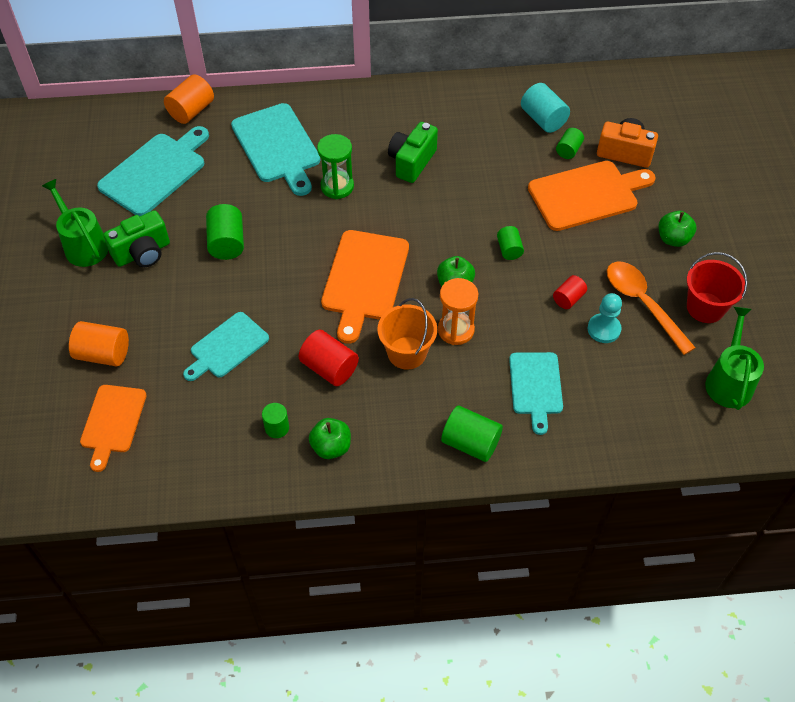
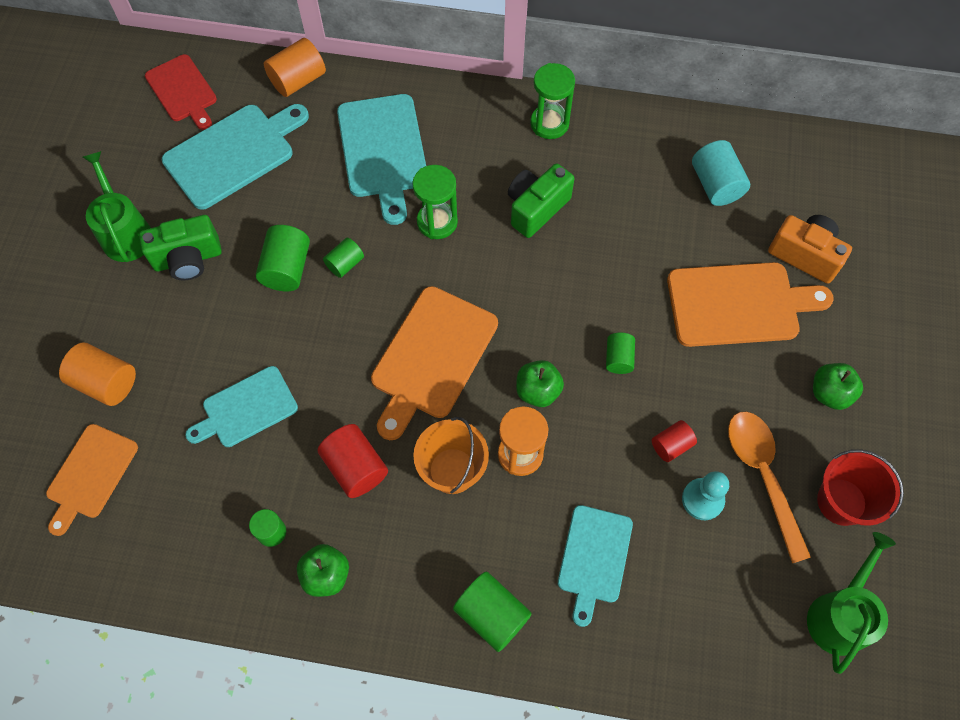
camera: 15 degrees right, 10 degrees up
(98, 136) = (183, 91): none -> red cutting board
(402, 103) = (549, 123): none -> green hourglass
(568, 150) = (734, 236): green cylinder -> green cylinder (345, 264)

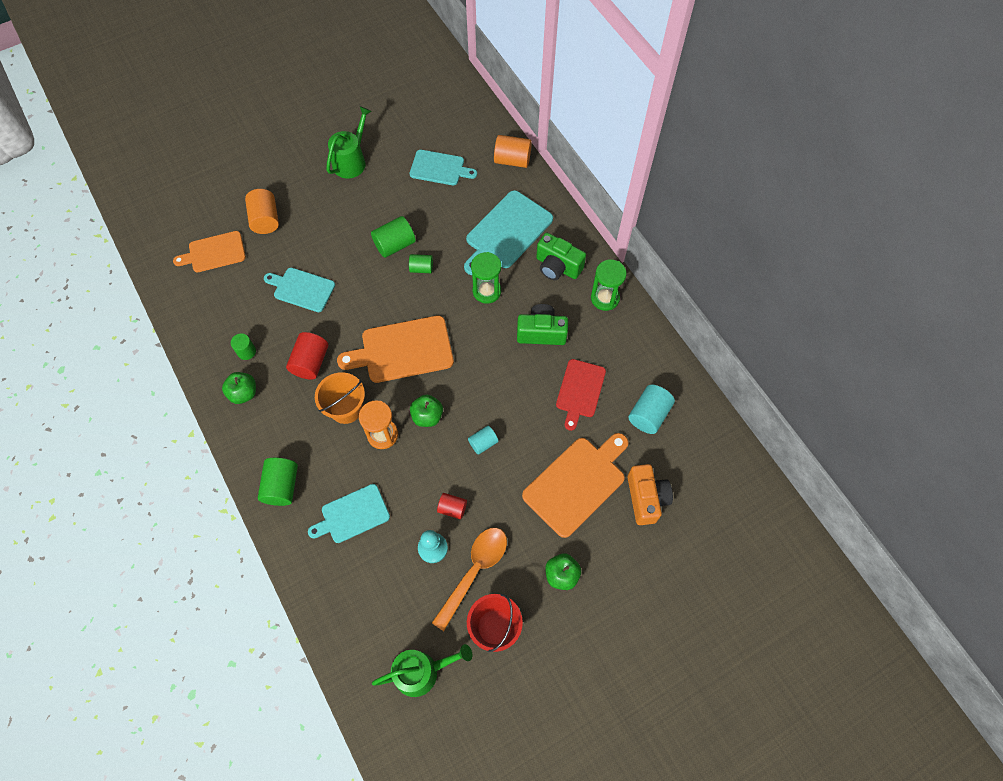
camera: 50 degrees right, 0 degrees up
(183, 91) = (455, 117): red cutting board -> red cutting board (580, 391)
(188, 259) = (361, 198): green camera -> green camera (557, 266)
(233, 153) = (439, 168): turquoise cutting board -> turquoise cutting board, size x0.65
(618, 358) = (483, 443): green cylinder -> turquoise cylinder
(738, 304) = (576, 483): orange cutting board -> orange cutting board turned 90 degrees counterclockwise

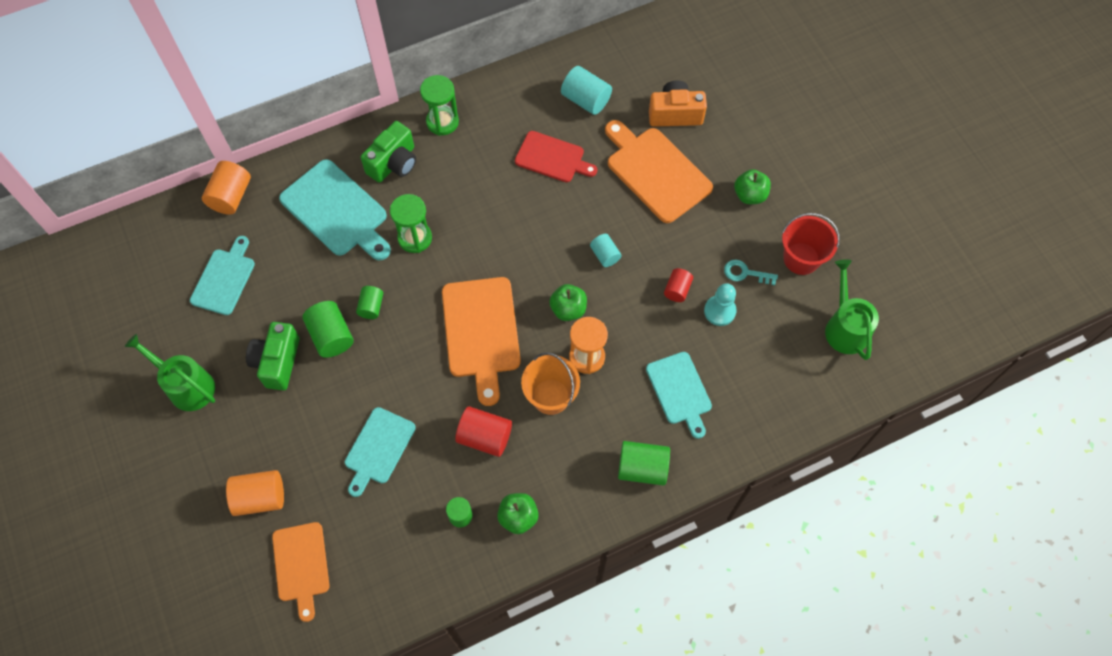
camera: 85 degrees left, 0 degrees up
(474, 571) = (745, 273): orange spoon -> turquoise key
(541, 332) = (477, 187): green camera -> green camera (277, 362)

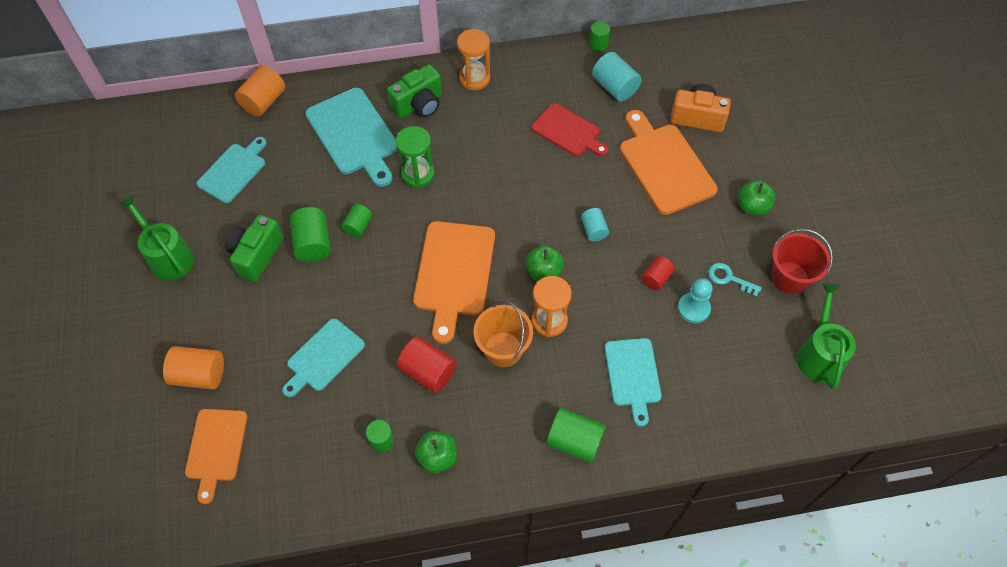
camera: 15 degrees right, 5 degrees down
(442, 122) = (474, 78): green hourglass -> orange hourglass
(557, 57) = (598, 45): none -> green cylinder

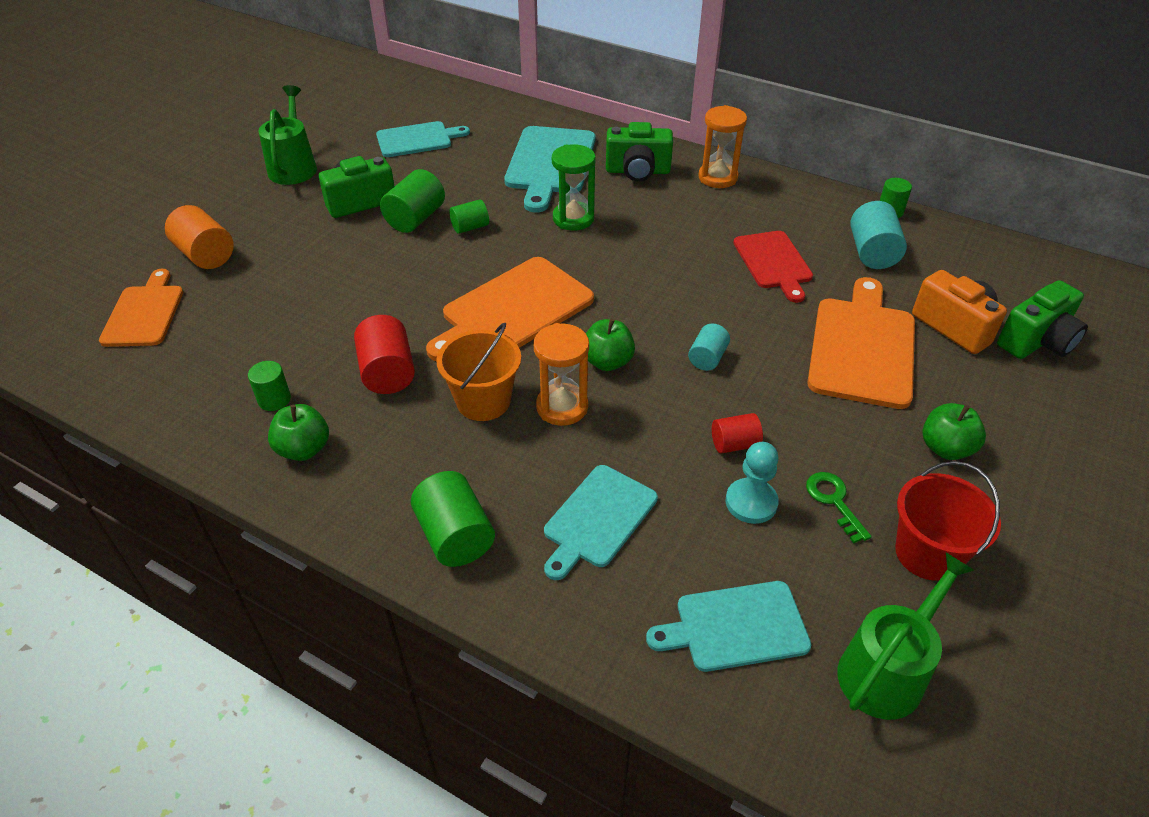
camera: 40 degrees right, 15 degrees down
(216, 448) = (144, 313): orange cutting board -> orange cutting board turned 135 degrees clockwise
(264, 101) = (501, 108): orange cylinder -> none
(323, 357) = (314, 303): turquoise cutting board -> turquoise cutting board (736, 627)
(729, 278) = (834, 501): turquoise key -> green key
(742, 101) = (1037, 341): none -> green camera

